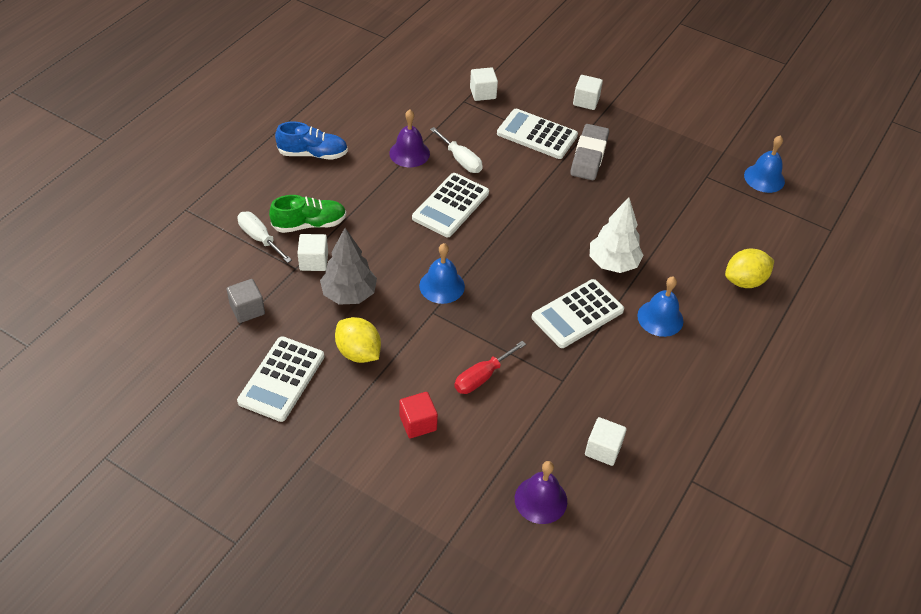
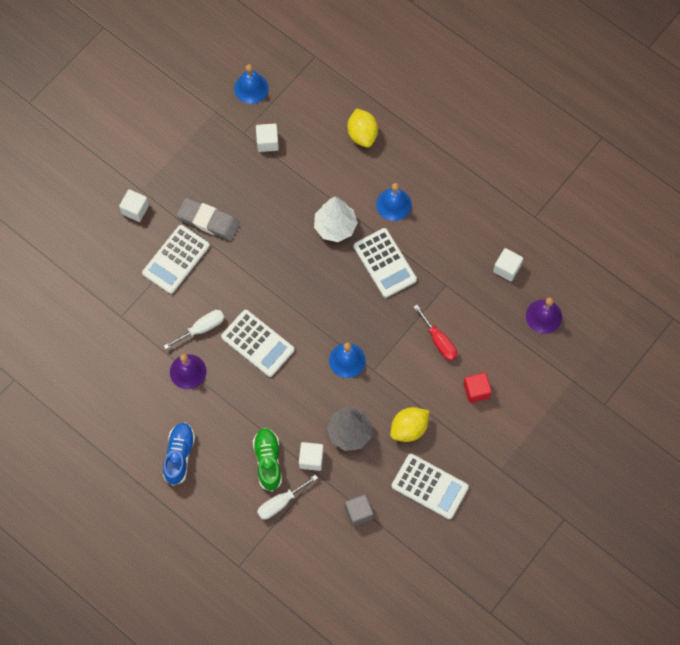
camera: 80 degrees left, 20 degrees up
(483, 93) = (112, 298): white cube -> white cube (267, 142)

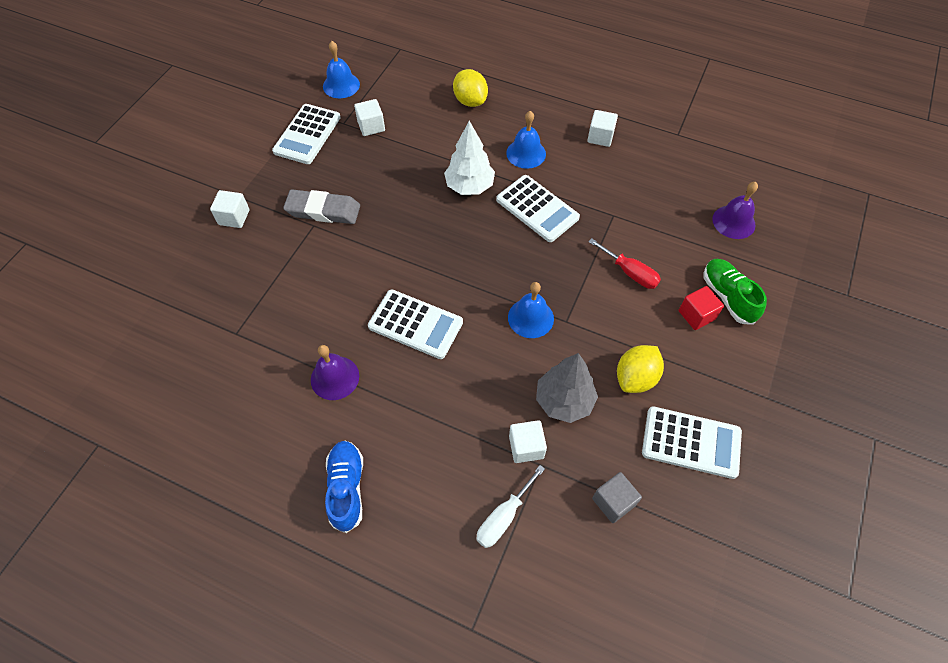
camera: 15 degrees left, 10 degrees down
(176, 259) = (293, 257): white calculator -> white calculator (307, 134)
(202, 328) = (341, 323): white screwdriver -> none
(268, 461) = (470, 464): green shoe -> green shoe (727, 296)
(507, 268) = (672, 186): white cube -> white cube (600, 137)

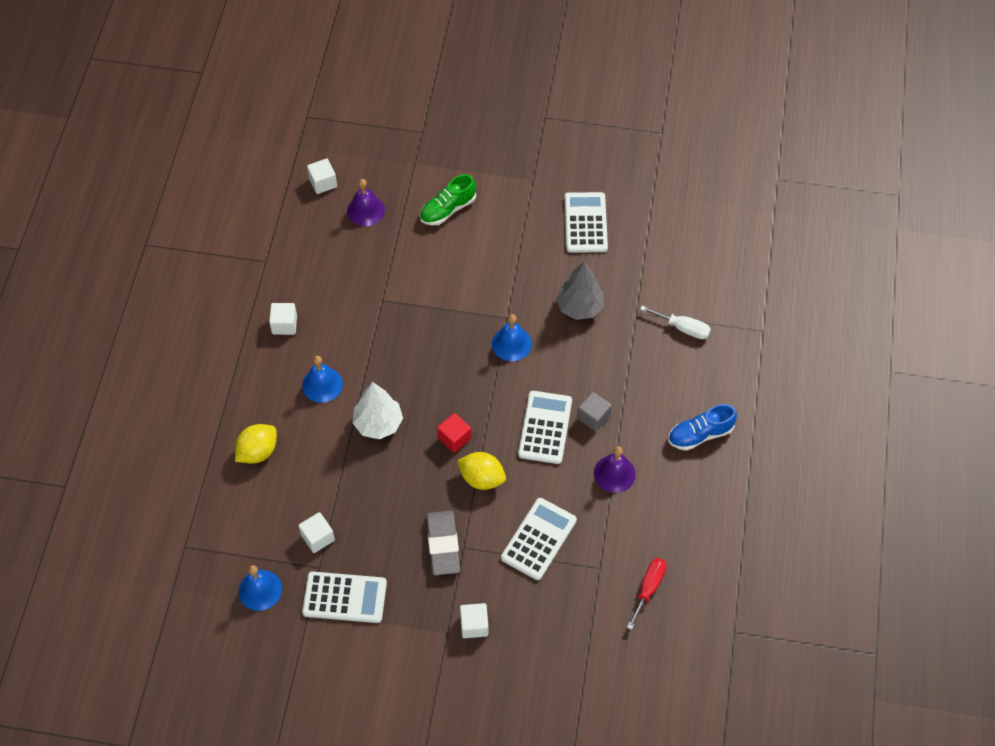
camera: 105 degrees left, 0 degrees up
(526, 447) = (625, 324): white cube -> white cube (323, 183)
(537, 209) = (391, 361): white calculator -> white calculator (539, 539)
(613, 502) = (647, 264): grey cube -> grey cube (593, 417)
(630, 272) = (443, 279): red screwdriver -> red screwdriver (648, 588)
(635, 378) = (544, 263): yellow lemon -> yellow lemon (482, 478)
(696, 315) = (472, 229): red cube -> red cube (454, 438)

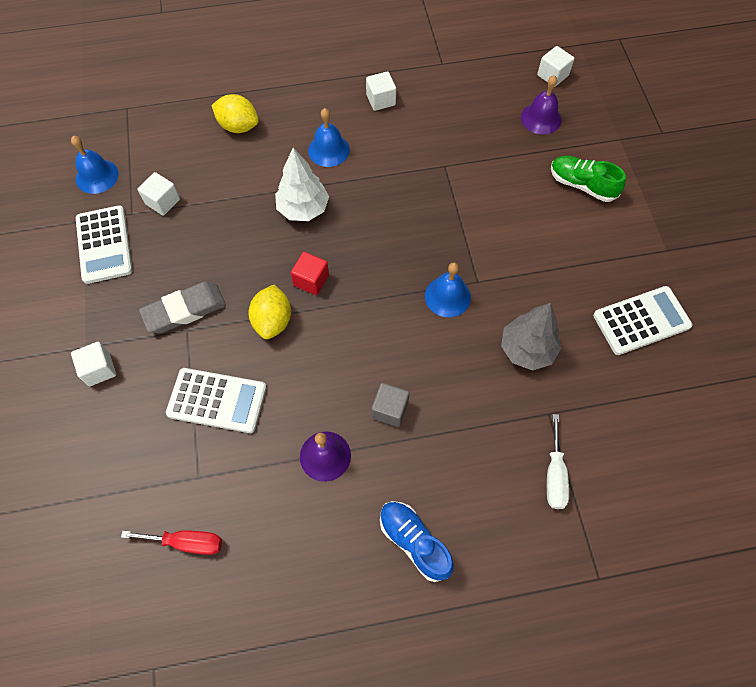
camera: 70 degrees right, 5 degrees up
(545, 427) = (357, 363): white calculator -> none

